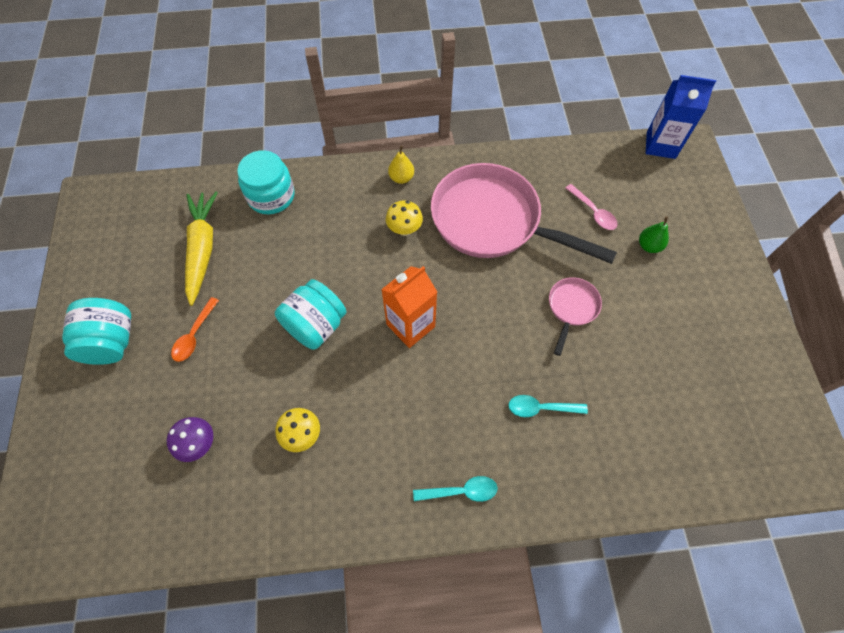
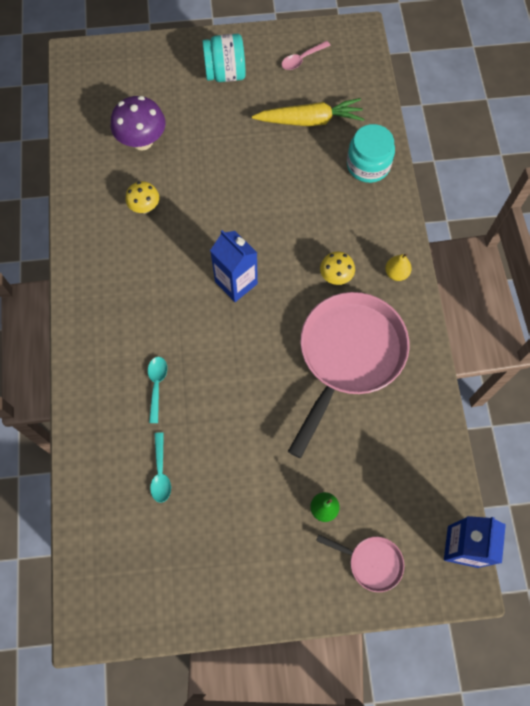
camera: 90 degrees right, 5 degrees up
(194, 335) = (230, 126): orange spoon -> none
(199, 444) = (142, 141): purple mushroom -> purple mushroom, size x1.66
(316, 325) = (237, 210): turquoise jar -> none
(410, 325) = (236, 283): orange carton -> blue carton
(461, 491) = (93, 320): turquoise spoon -> turquoise spoon (160, 472)
(571, 308) = (252, 422): pink pan -> pink pan (371, 562)
(593, 212) = (364, 456): pink spoon -> pink spoon (302, 59)

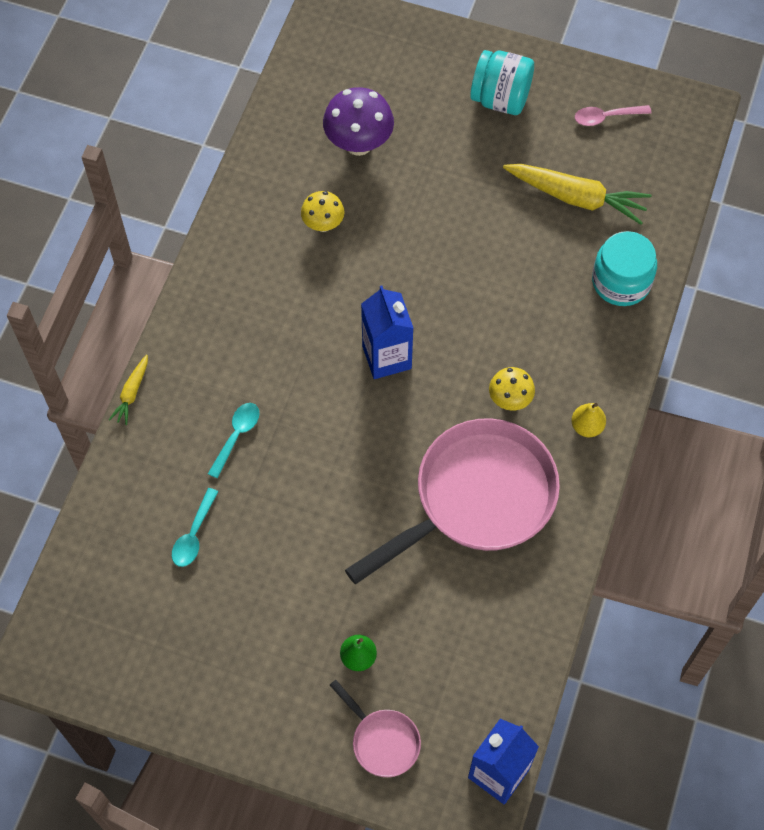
camera: 25 degrees right, 5 degrees down
(63, 387) = (131, 393): none -> yellow carrot

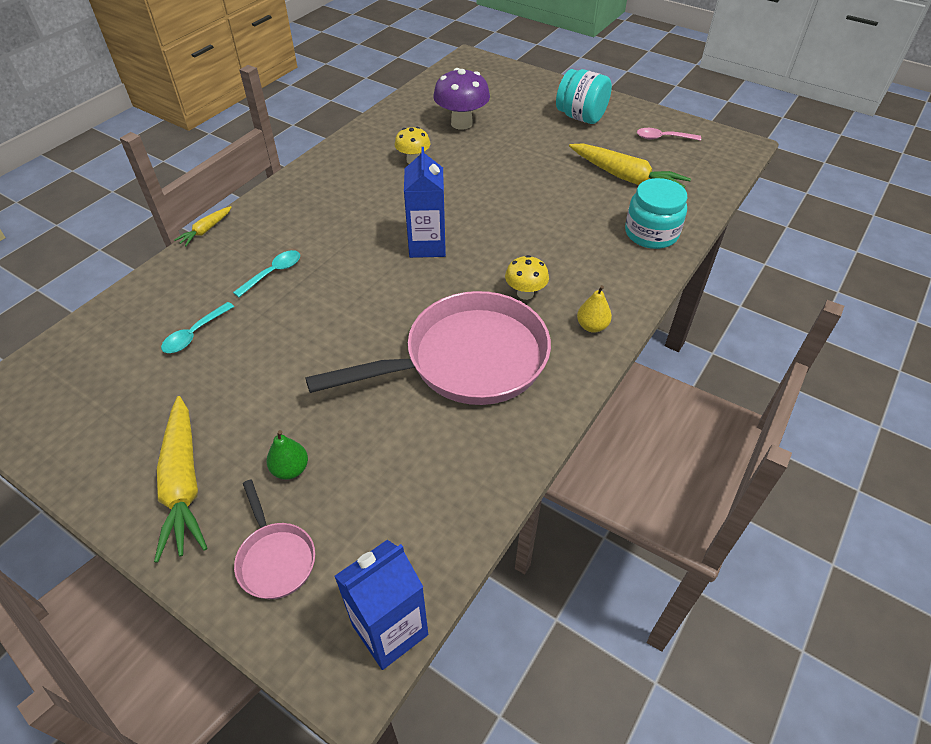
camera: 15 degrees right, 15 degrees down
(269, 696) = (183, 484): none -> yellow carrot

